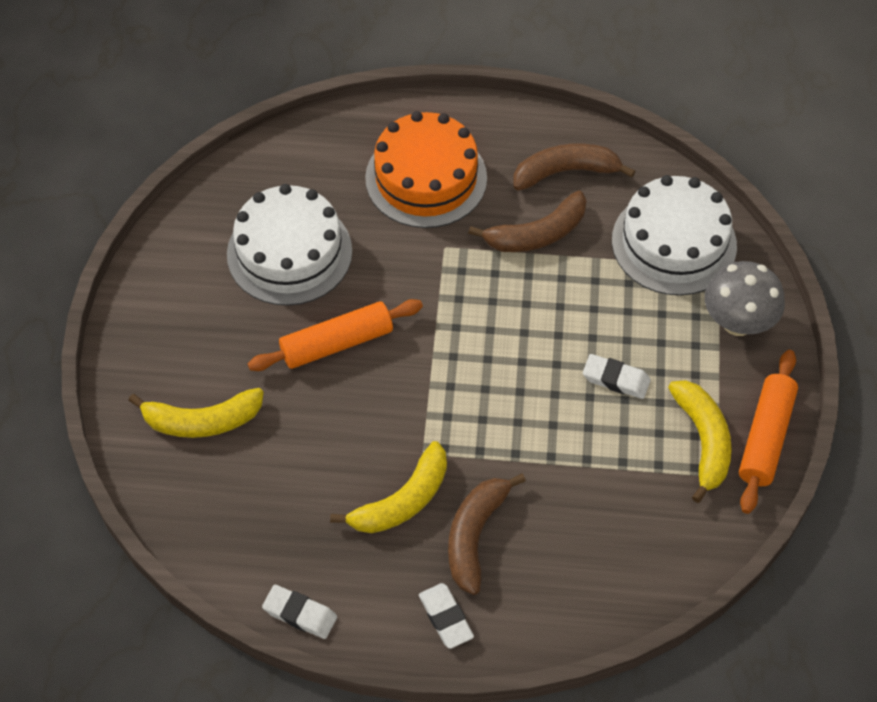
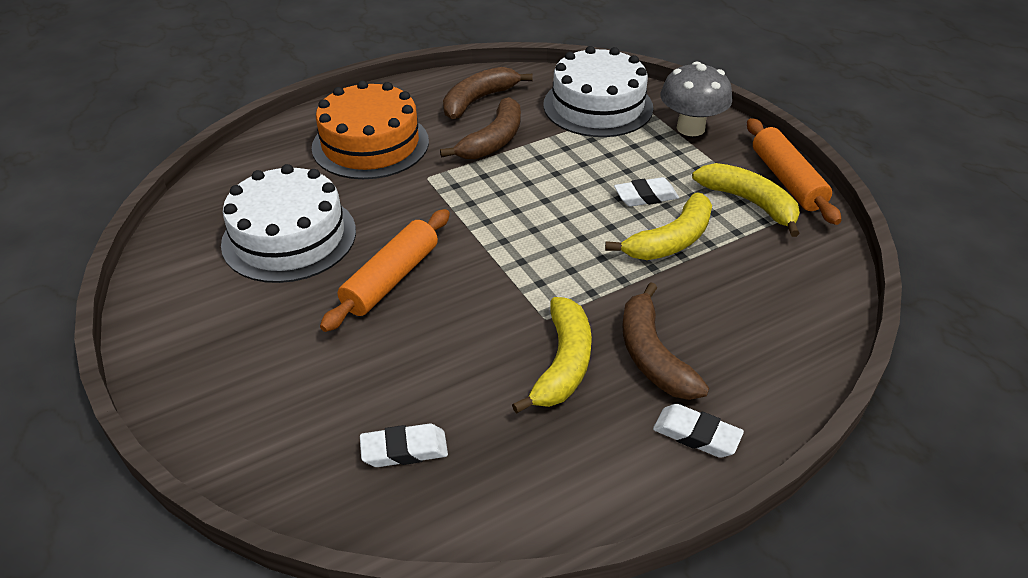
camera: 35 degrees left, 15 degrees down
(202, 421) = (305, 403): yellow banana -> yellow banana (670, 240)
(300, 614) = (557, 518): white eraser -> white eraser (404, 450)

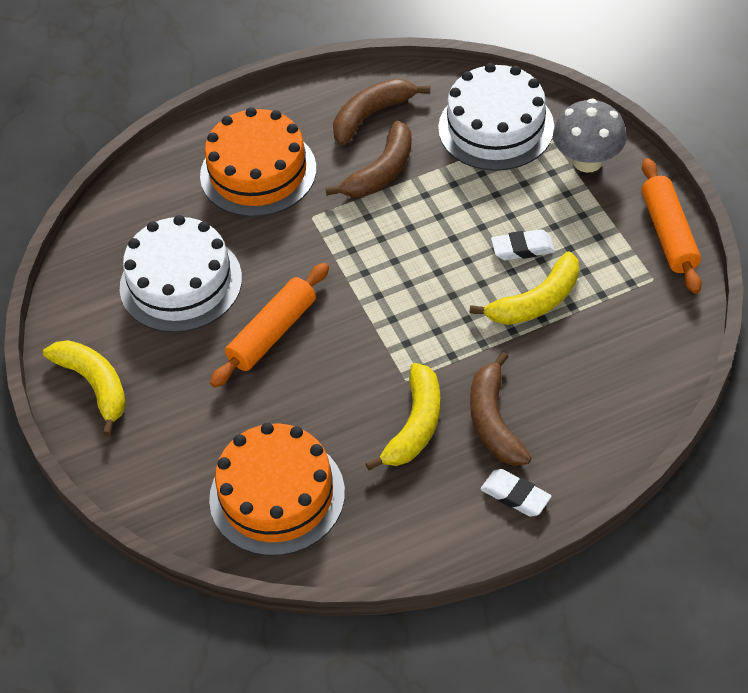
camera: 10 degrees right, 10 degrees up
(404, 450) = (277, 495): white eraser -> orange cake
(749, 203) = (623, 260): yellow banana -> yellow banana (95, 385)

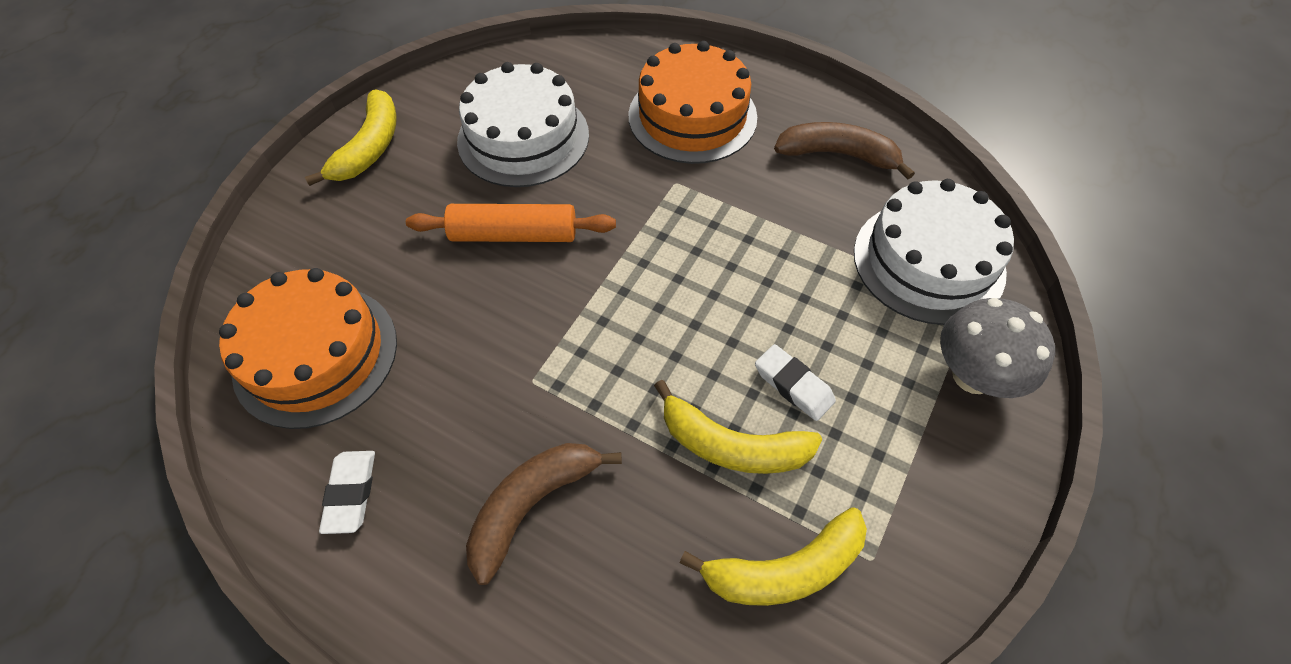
camera: 50 degrees right, 5 degrees up
(381, 171) = (778, 202): brown banana -> none
(415, 425) = (477, 426): yellow banana -> yellow banana (784, 569)
(515, 496) = (437, 597): white eraser -> white eraser (351, 493)
(669, 234) = (957, 535): orange rolling pin -> none

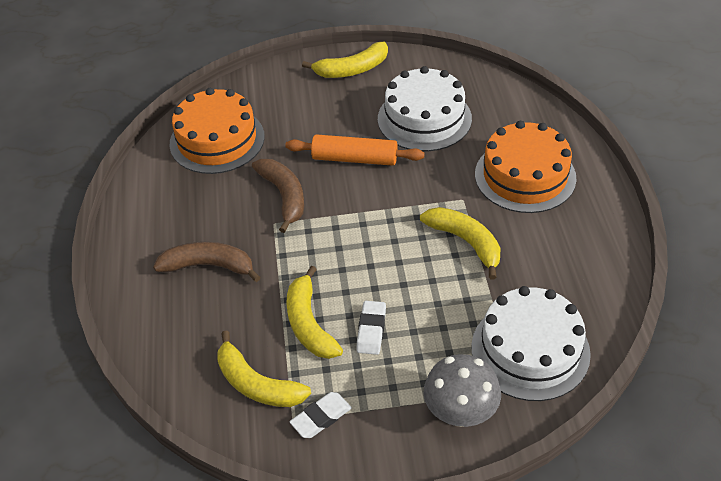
camera: 55 degrees right, 10 degrees down
(351, 493) = (162, 201): white eraser -> white eraser (321, 417)
(514, 234) = (354, 159): orange rolling pin -> orange rolling pin turned 45 degrees counterclockwise
(738, 219) = (466, 242): none -> yellow banana
(838, 155) = (573, 260): brown banana -> brown banana (284, 196)

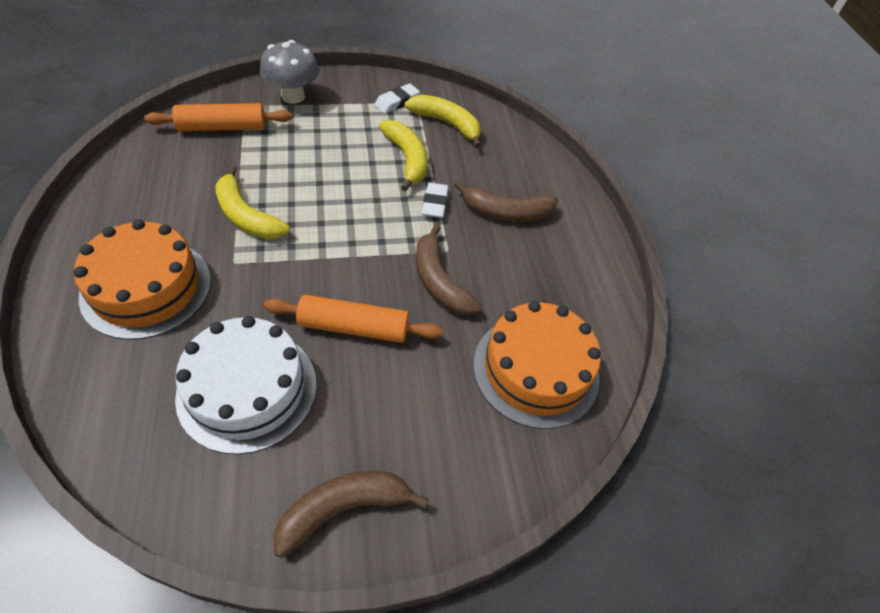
camera: 170 degrees right, 5 degrees up
(352, 69) = (343, 509): yellow banana -> brown banana
(371, 330) = (353, 150): white eraser -> white eraser (435, 203)
(530, 350) = (222, 127): white cake -> orange rolling pin

